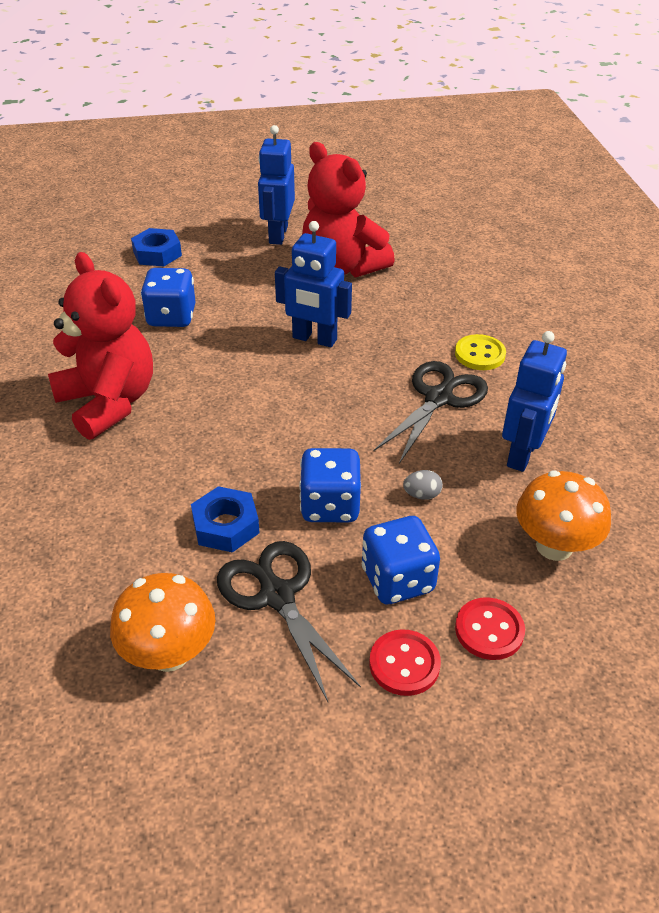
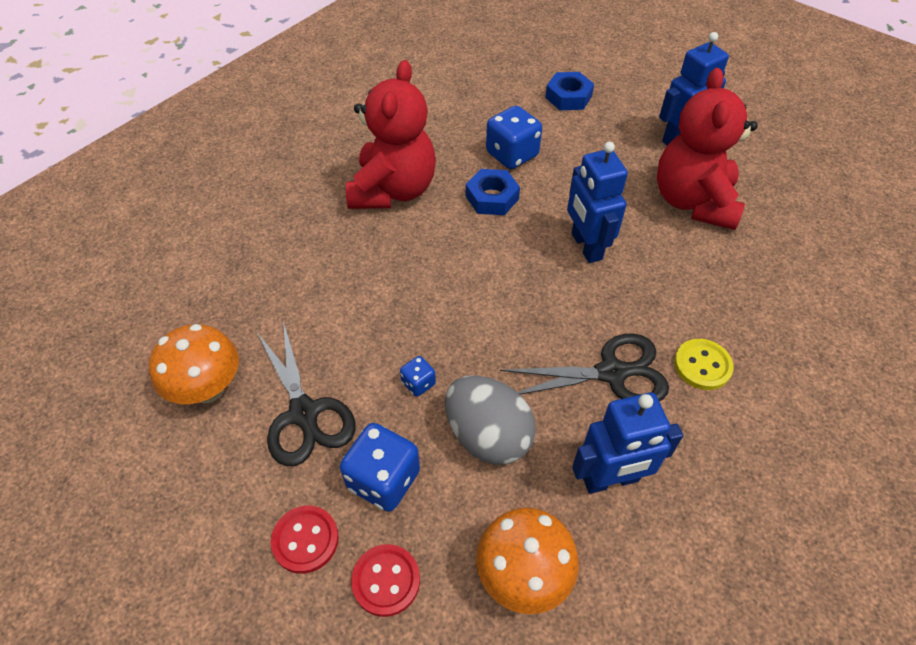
camera: 50 degrees right, 10 degrees up
(226, 526) = (342, 336): blue nut -> blue nut (492, 197)
(277, 596) = (304, 413): black scissors -> black scissors turned 135 degrees clockwise
(330, 505) = (418, 383): blue dice -> blue dice, size x0.50
(422, 495) = (488, 436): grey egg -> grey egg, size x2.47

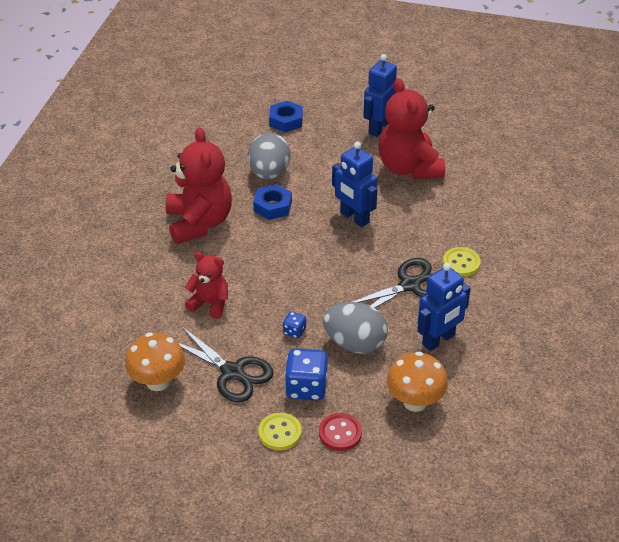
camera: 25 degrees left, 10 degrees down
(305, 540) = (280, 433): red button -> yellow button
(339, 301) = (210, 303): none -> red teddy bear
(512, 155) = (269, 173): blue dice -> grey egg

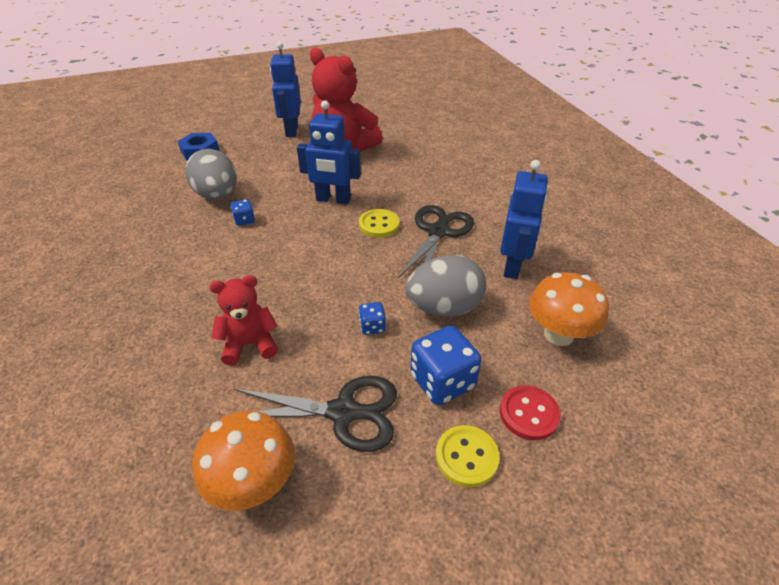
camera: 35 degrees left, 0 degrees up
(199, 223) = (173, 266): red teddy bear -> none
(272, 206) = (244, 220): blue nut -> blue dice
(461, 263) = (460, 197): yellow button -> yellow button (379, 225)

